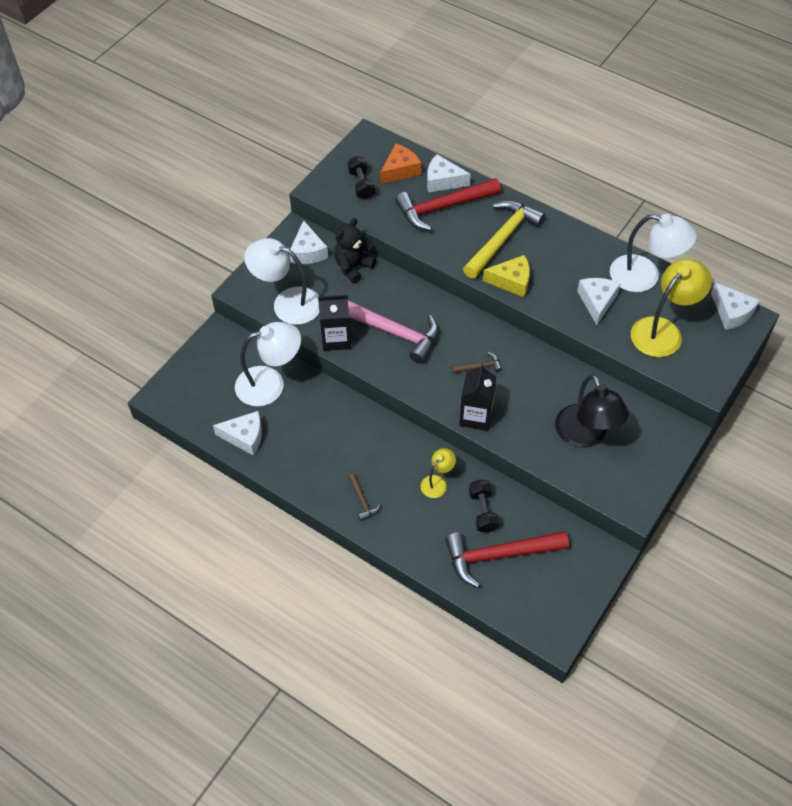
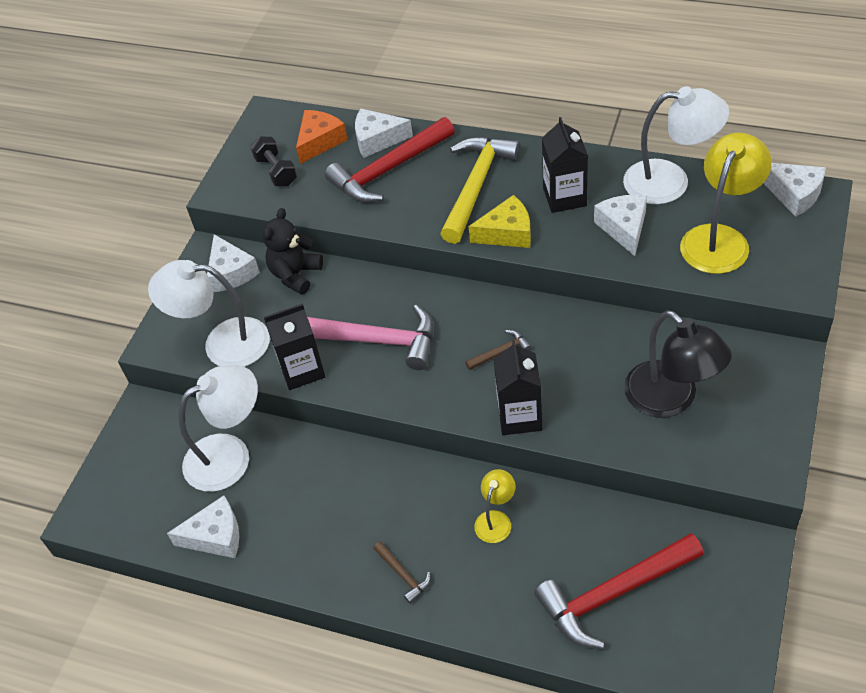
camera: 10 degrees left, 5 degrees down
(483, 511) = (570, 540): black dumbbell -> none
(563, 266) = (564, 197): none -> black carton

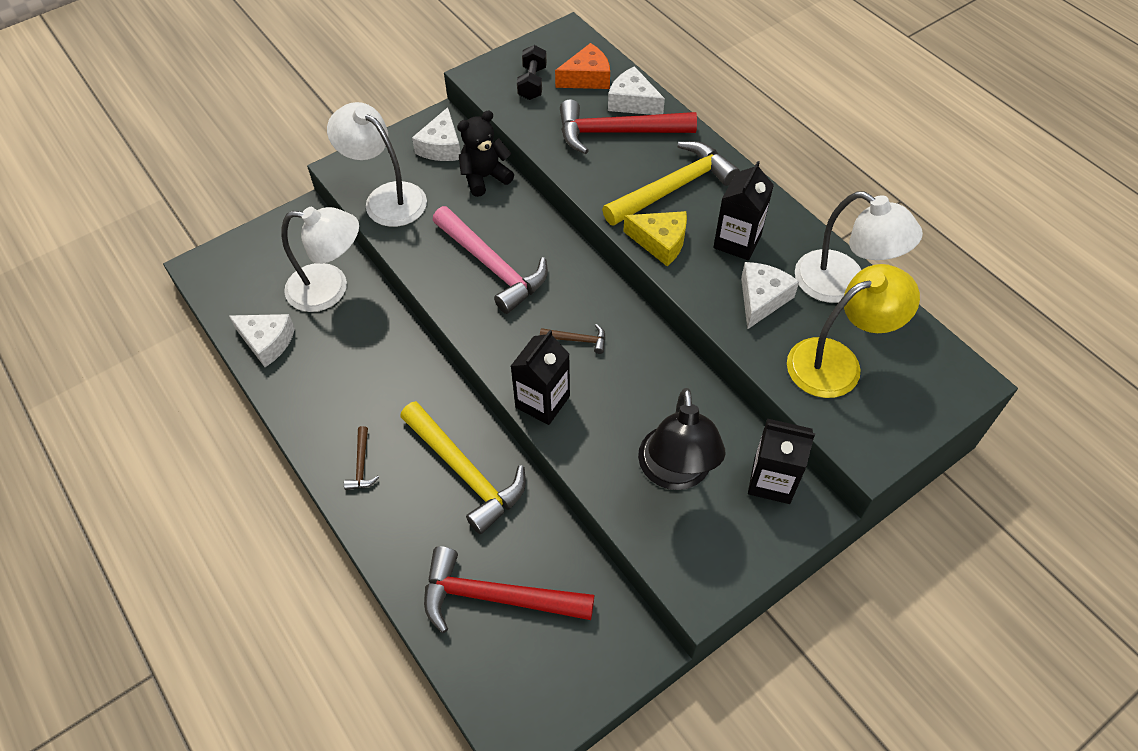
camera: 30 degrees right, 5 degrees up
(302, 370) = (420, 255): black carton -> black carton (771, 481)
(496, 519) = (465, 472): yellow lamp -> yellow hammer
(794, 194) = (947, 366): white cheese -> none

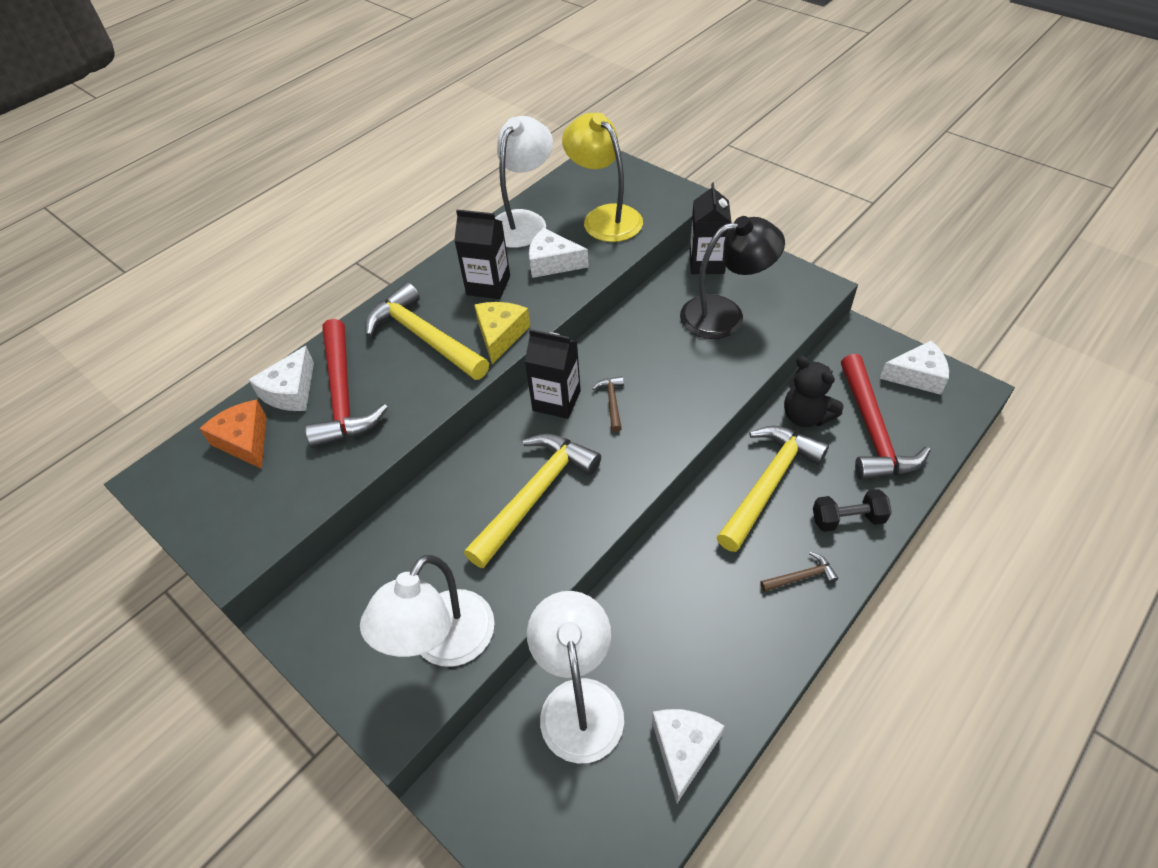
camera: 100 degrees left, 5 degrees down
(441, 147) = (341, 605): white cheese -> white cheese (917, 376)
(484, 177) = (395, 539): black teddy bear -> black teddy bear (806, 416)
(492, 266) = (535, 495): pink hammer -> yellow hammer
(532, 83) = (252, 494): black dumbbell -> black dumbbell (847, 519)
(542, 402) = (692, 413): black carton -> black carton (556, 401)

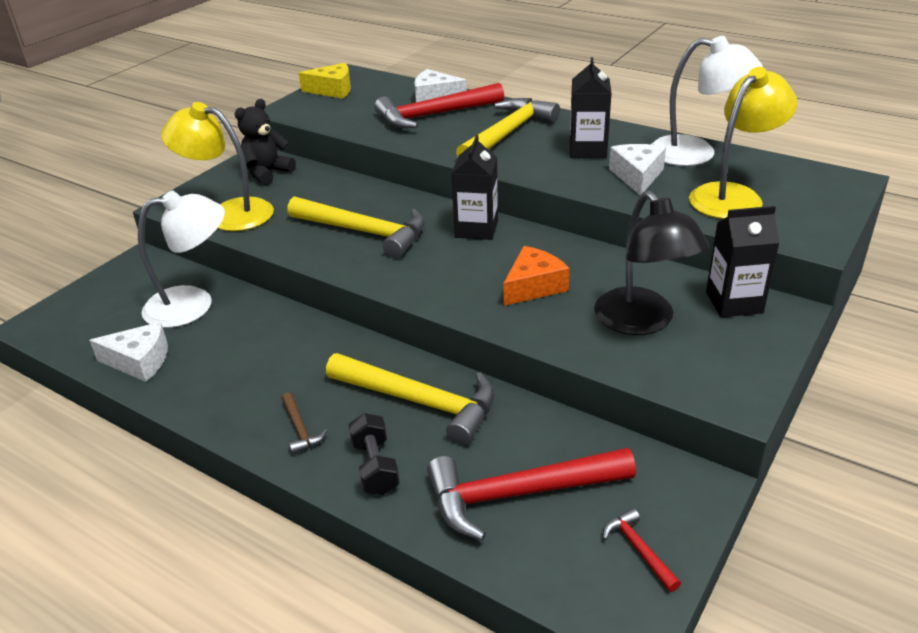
camera: 80 degrees right, 15 degrees down
(245, 441) = (385, 93): orange cheese -> orange cheese (534, 286)
(443, 644) = (229, 213): white lamp -> yellow lamp
(500, 335) = (521, 165): yellow cheese -> yellow cheese (333, 90)
(612, 402) = (481, 259): brown hammer -> none
(806, 416) = (529, 431): black teddy bear -> black teddy bear (267, 173)
(917, 376) = (639, 550): white cheese -> red hammer

